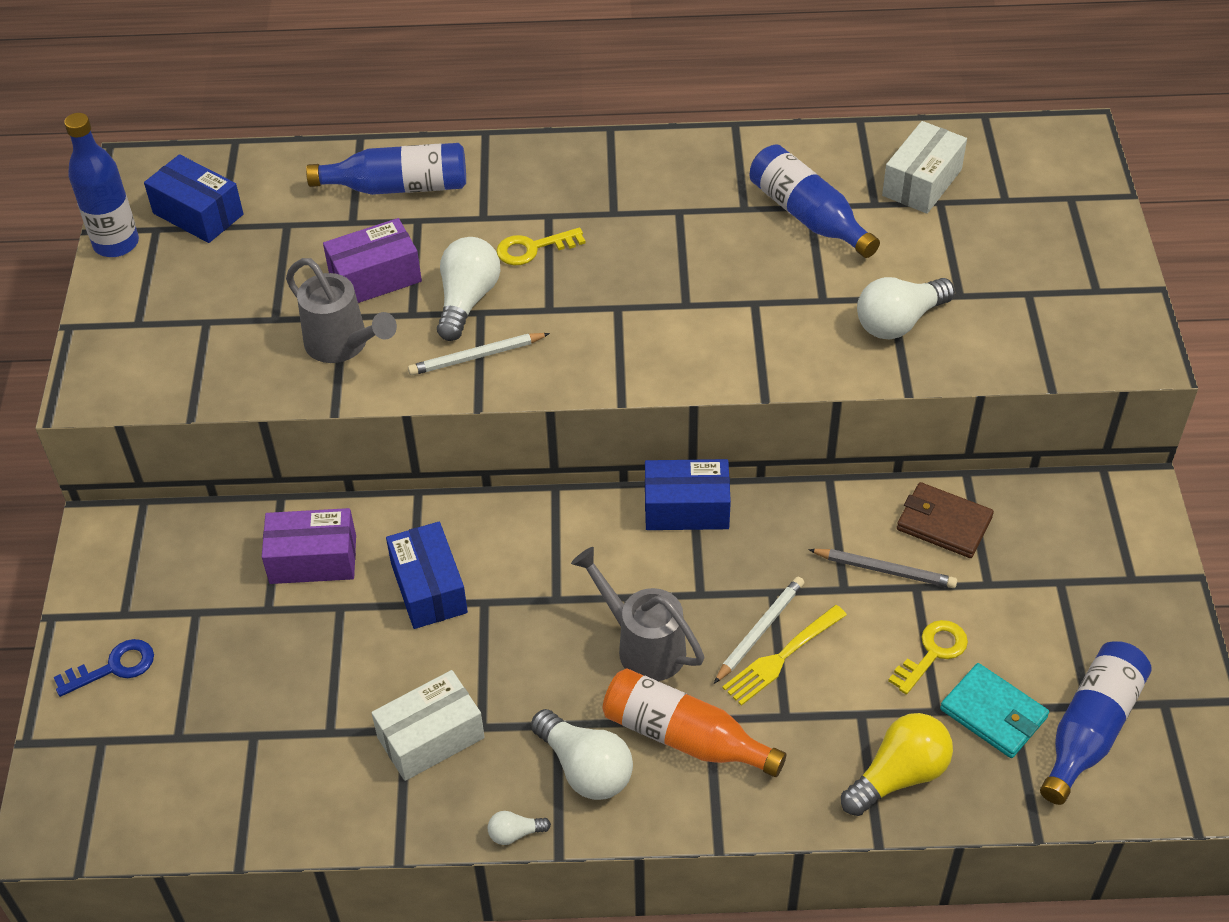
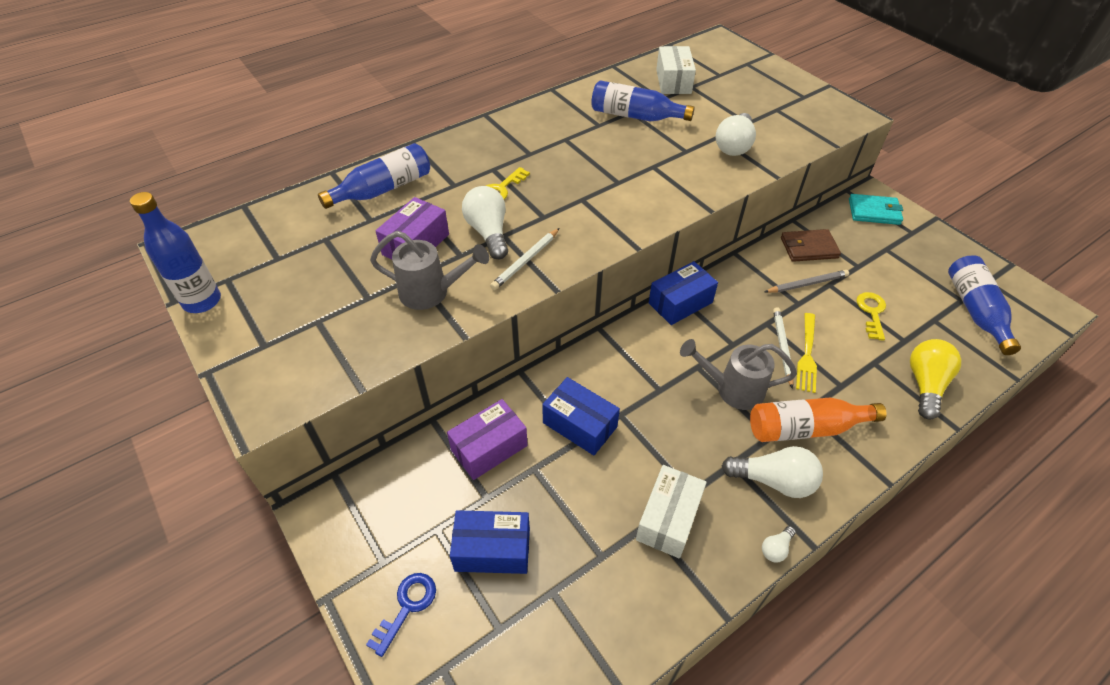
camera: 35 degrees left, 0 degrees up
(198, 214) = (252, 257): blue box -> blue box (492, 549)
(993, 713) = (929, 327): turquoise wallet -> turquoise wallet (874, 212)

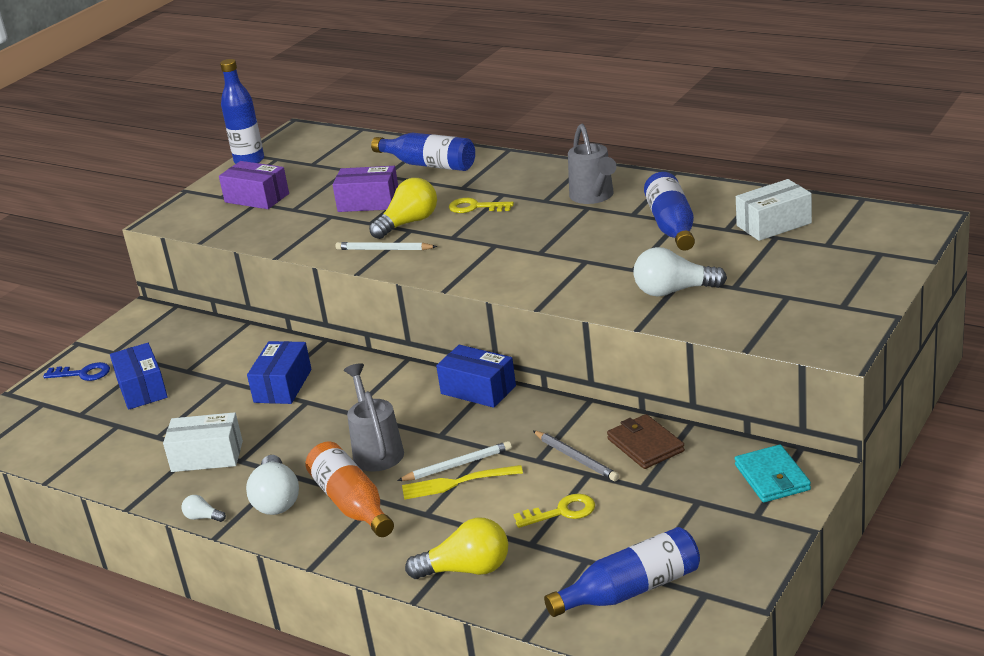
camera: 70 degrees right, 20 degrees down
(431, 292) = (316, 228): grey watering can -> grey watering can (593, 197)
(488, 232) = (408, 223): white light bulb -> yellow light bulb
(489, 448) = (235, 355): purple box -> purple box (257, 198)

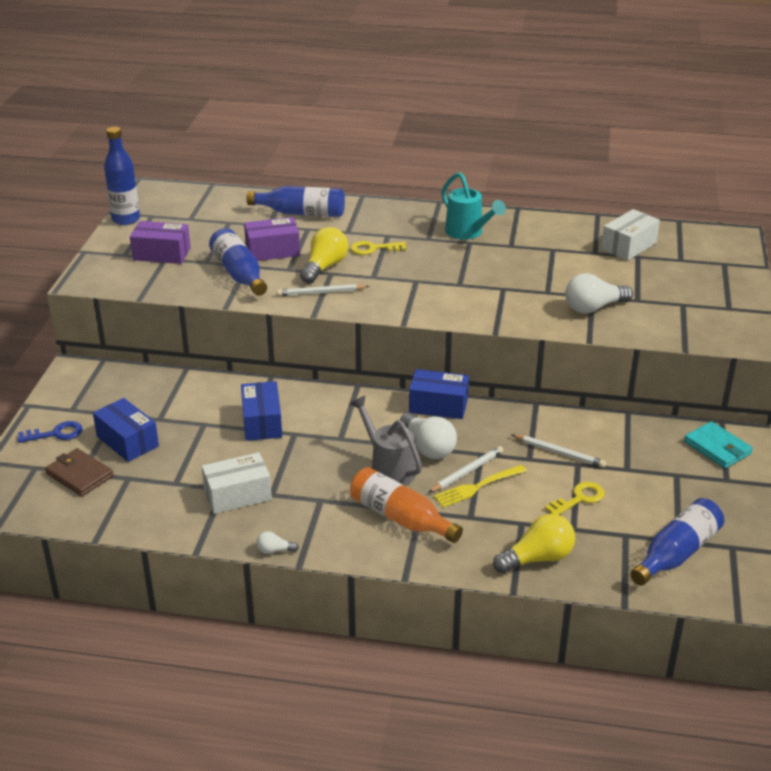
camera: 25 degrees left, 5 degrees up
(276, 500) = (331, 524): white light bulb -> white light bulb (428, 447)
(576, 458) = (559, 453): grey pencil -> white pencil
(593, 197) = (467, 233): grey watering can -> turquoise watering can
(645, 445) = (605, 435): brown wallet -> brown wallet (79, 475)
(672, 226) = (550, 253): blue bottle -> blue bottle (239, 274)

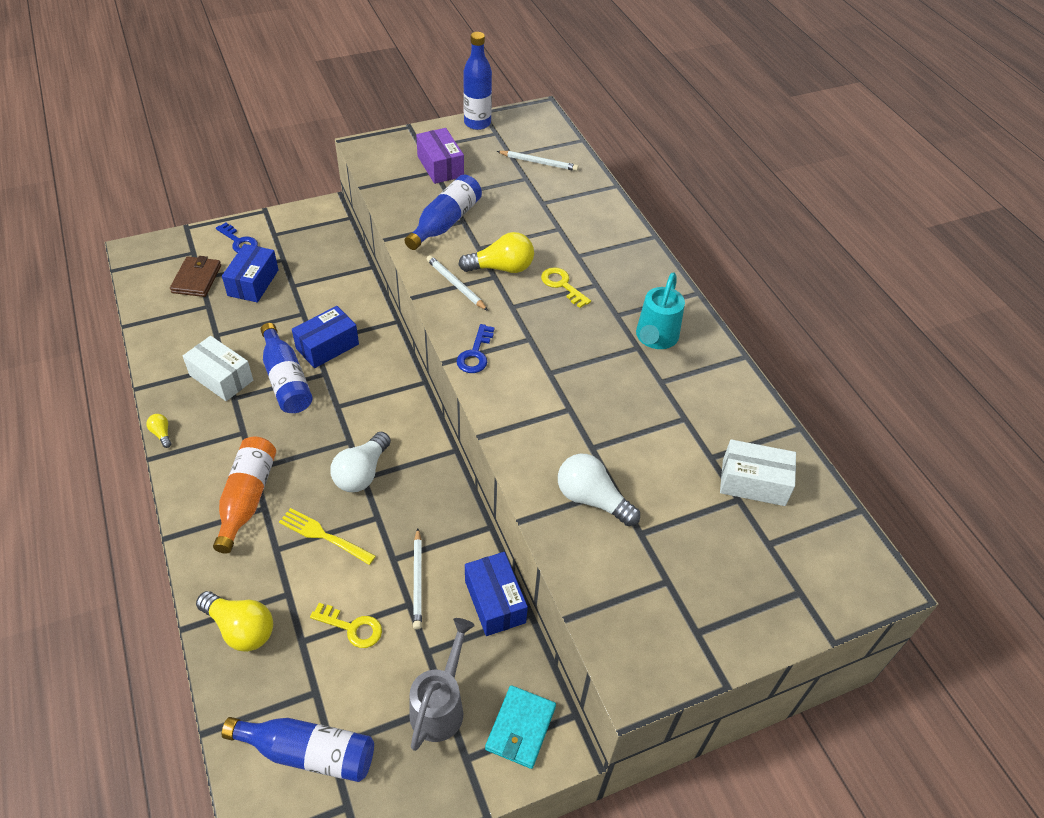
camera: 55 degrees right, 15 degrees up
(272, 251) = (501, 224): purple box -> none
(274, 550) = (162, 434): white light bulb -> yellow light bulb
(301, 213) = (583, 213): blue bottle -> blue bottle (286, 380)
(389, 469) = (313, 459): grey watering can -> grey watering can (440, 706)
(408, 308) = (475, 354): none -> blue key
(438, 405) = (432, 452): blue box -> blue box (495, 601)
(467, 472) = (342, 518): white pencil -> white pencil (539, 162)

